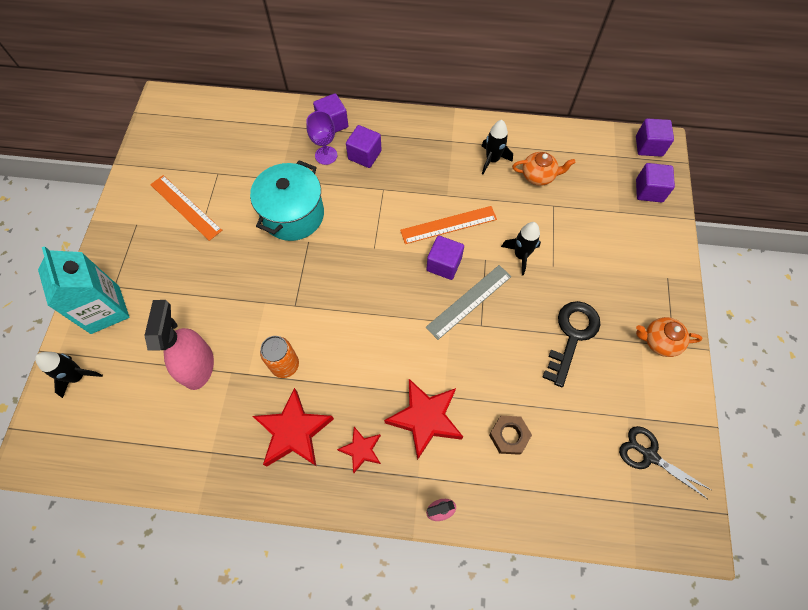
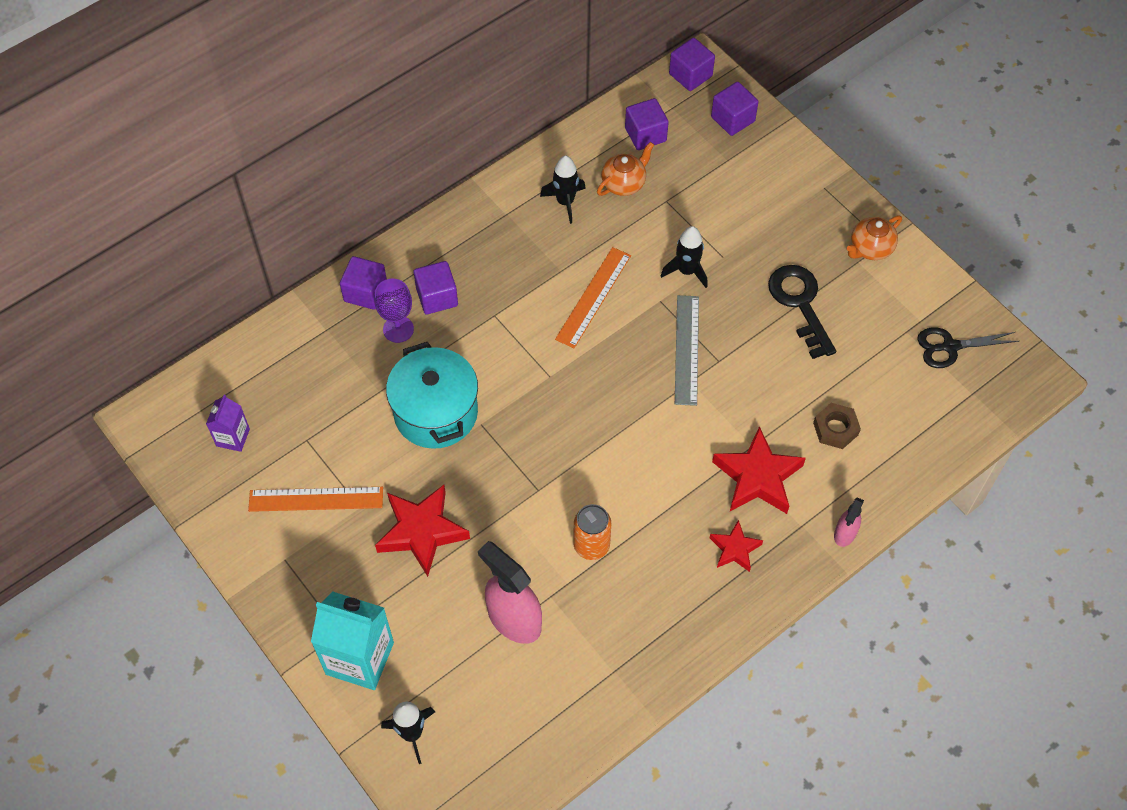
camera: 45 degrees left, 5 degrees down
(188, 142) = (233, 437): none -> purple carton
(294, 432) = (664, 589): red star -> red star (422, 532)
(444, 264) = (629, 336): purple cube -> purple cube (645, 134)

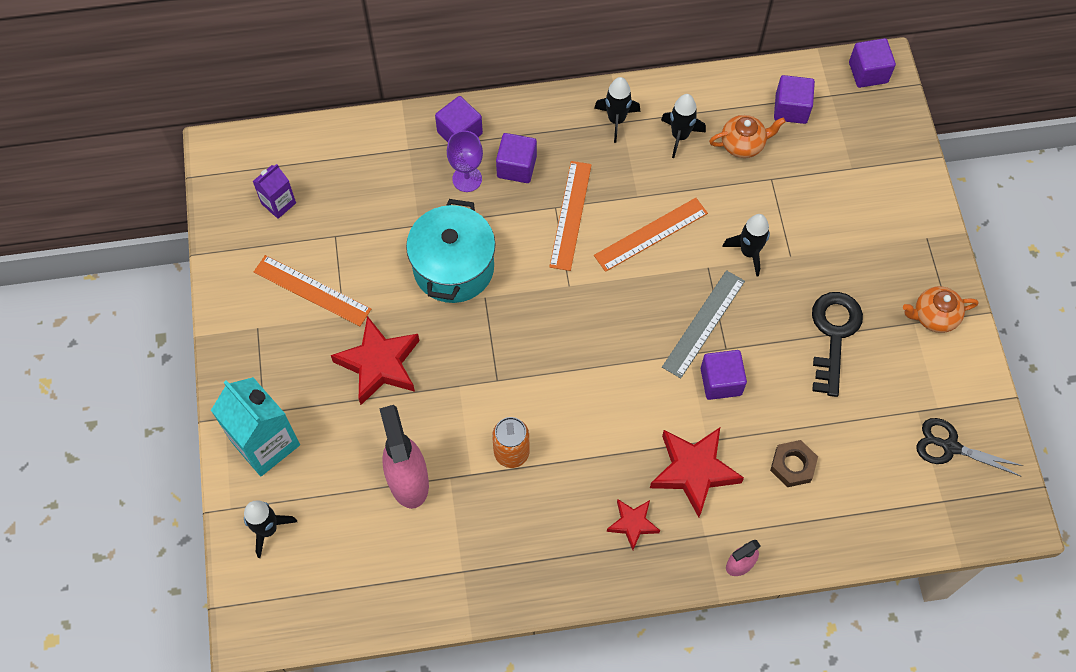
camera: 30 degrees right, 5 degrees up
(501, 214) = (616, 120): none -> black rocket
(512, 315) = (570, 215): none -> orange ruler
(732, 119) = (881, 132): purple cube -> purple cube (721, 381)

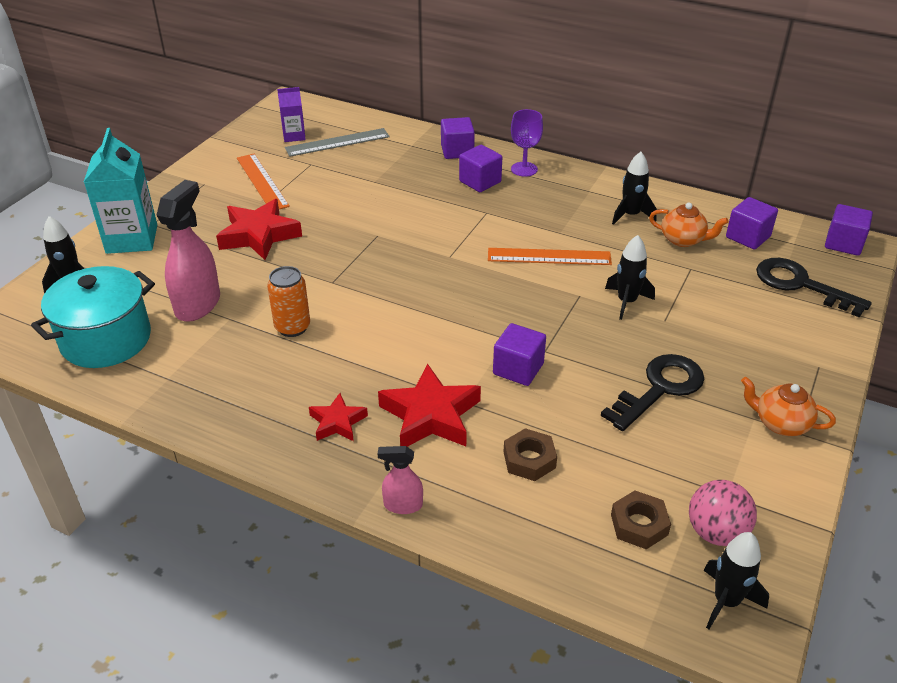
camera: 35 degrees right, 25 degrees down
(453, 267) = (373, 211): turquoise pot -> turquoise pot (106, 339)
(467, 179) = (436, 173): purple goblet -> purple goblet (524, 169)
(570, 215) = (493, 221): orange ruler -> none
(616, 120) = (585, 188): black rocket -> black rocket (726, 601)
(704, 324) = (540, 326): grey ruler -> grey ruler (337, 142)
(864, 148) = (801, 285): none -> black key
(900, 473) = (639, 525): none -> brown nut
(950, 446) = (716, 532): black scissors -> pink ball

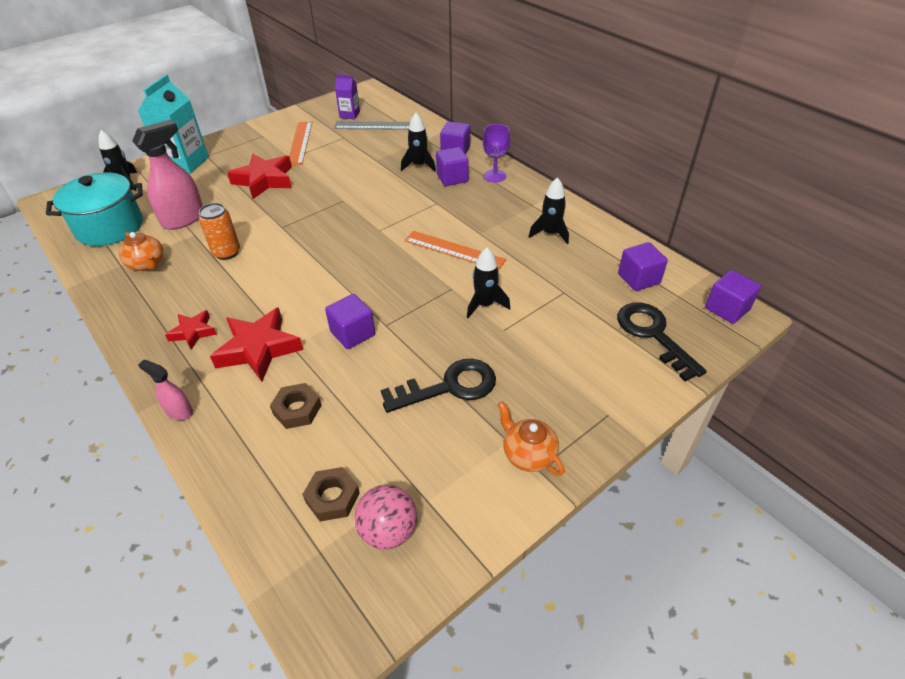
camera: 25 degrees right, 5 degrees up
(683, 240) = (578, 266): orange teapot -> orange teapot (147, 264)
(726, 601) = (344, 597): black rocket -> black rocket (419, 165)

